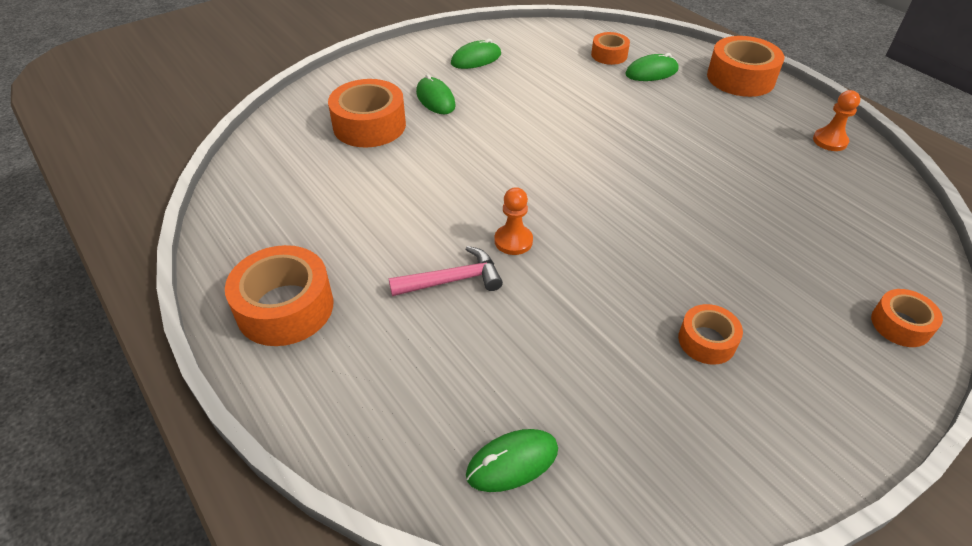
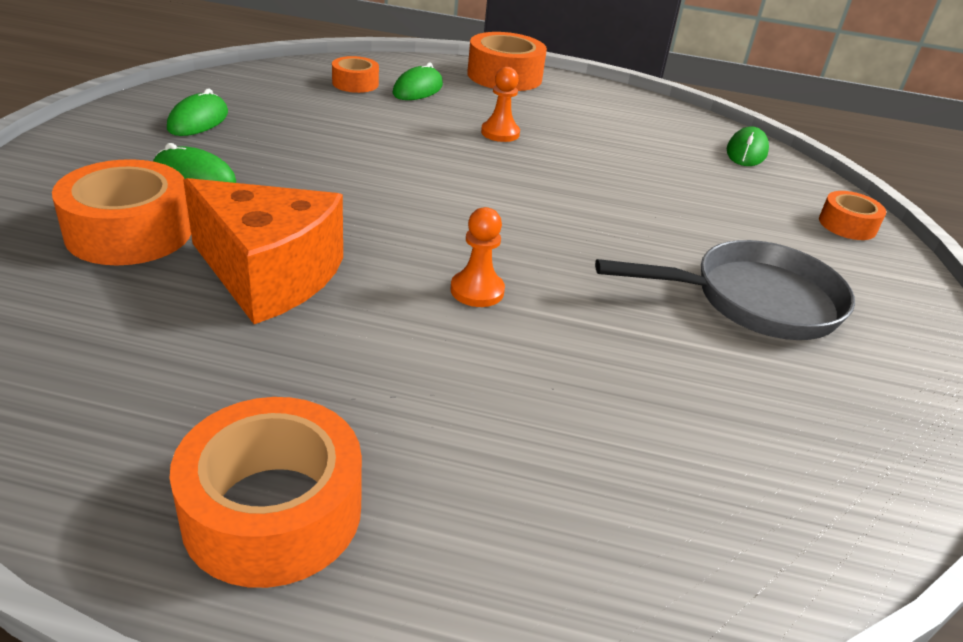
camera: 45 degrees left, 10 degrees down
(409, 180) = (269, 275): none -> orange cheese
(452, 280) = (461, 361): pink hammer -> none
(512, 462) = (757, 512): green mouse -> green mouse (746, 152)
(706, 341) = (754, 301): orange tape -> grey pan
(830, 141) = (634, 107): orange pawn -> orange pawn (500, 133)

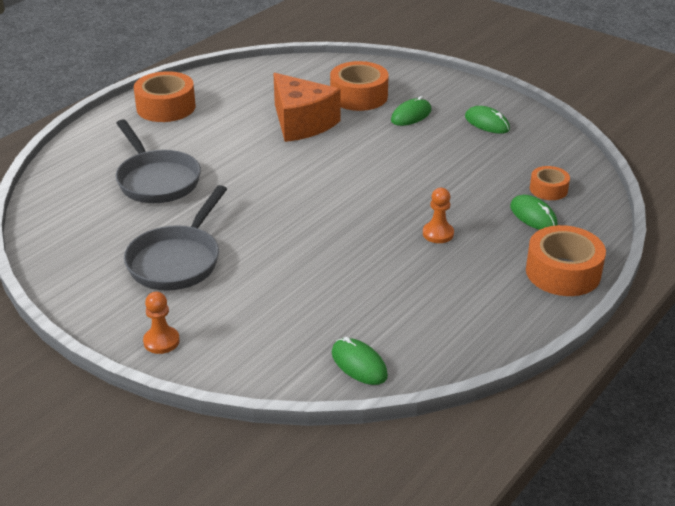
camera: 120 degrees right, 0 degrees up
(269, 275) = (301, 123): orange cheese -> orange cheese turned 90 degrees counterclockwise
(477, 291) = (252, 173): orange pawn -> orange pawn (161, 341)
(591, 399) = (156, 180): none -> grey pan
(847, 225) = (219, 357): orange tape -> none

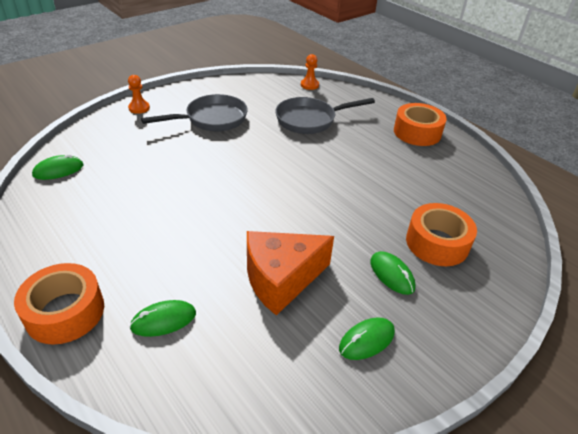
camera: 100 degrees right, 5 degrees up
(177, 260) = (212, 119): grey pan -> grey pan turned 120 degrees clockwise
(301, 123) = (383, 196): orange cheese -> orange cheese (281, 279)
(438, 234) = (174, 241): orange pawn -> orange pawn (309, 85)
(548, 189) = (205, 353): orange tape -> none

